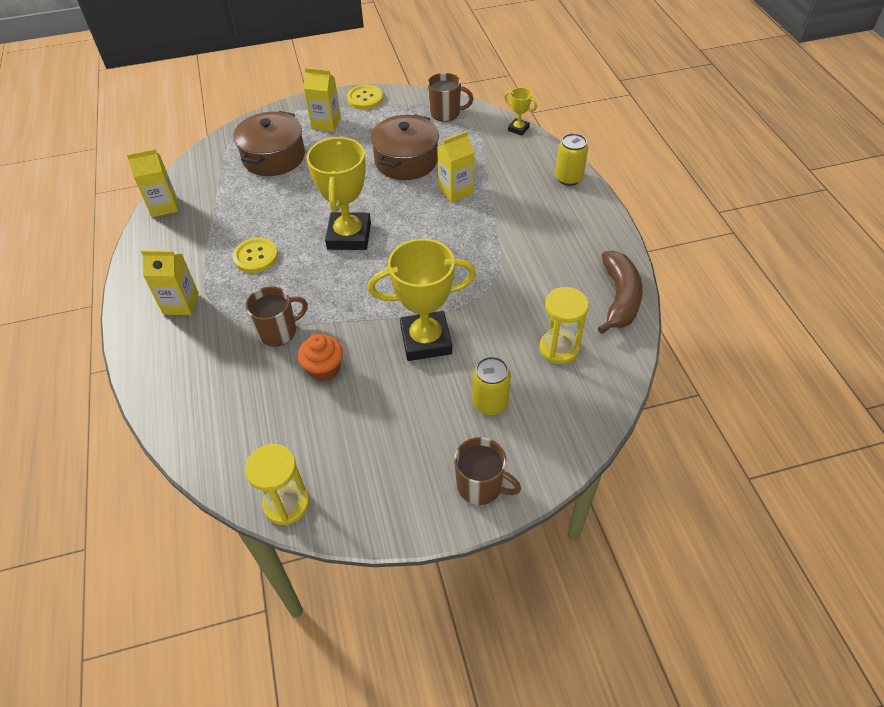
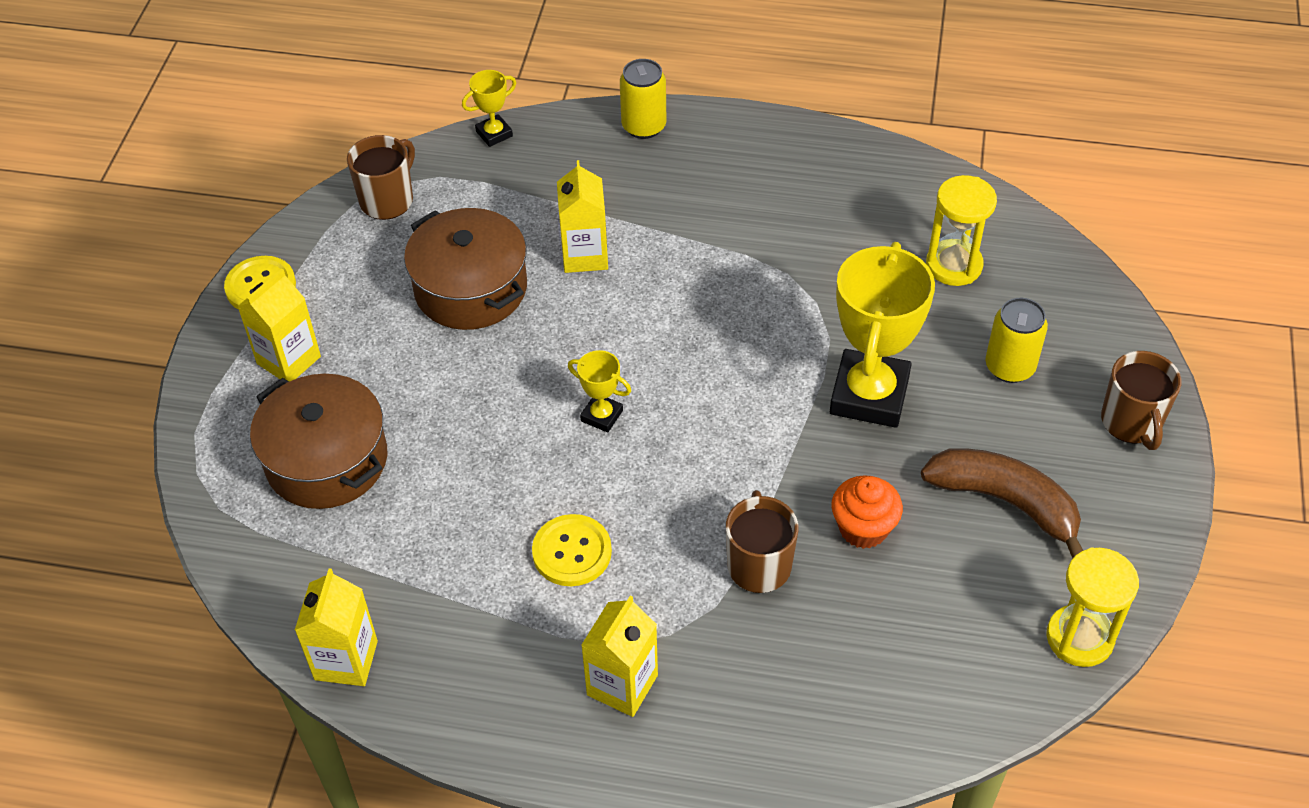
camera: 65 degrees left, 0 degrees up
(349, 236) = (601, 416): yellow trophy -> yellow trophy, size x0.46
(481, 486) = (1131, 423): brown mug -> brown mug turned 120 degrees clockwise
(619, 298) = (900, 174): brown banana -> brown banana (1005, 502)

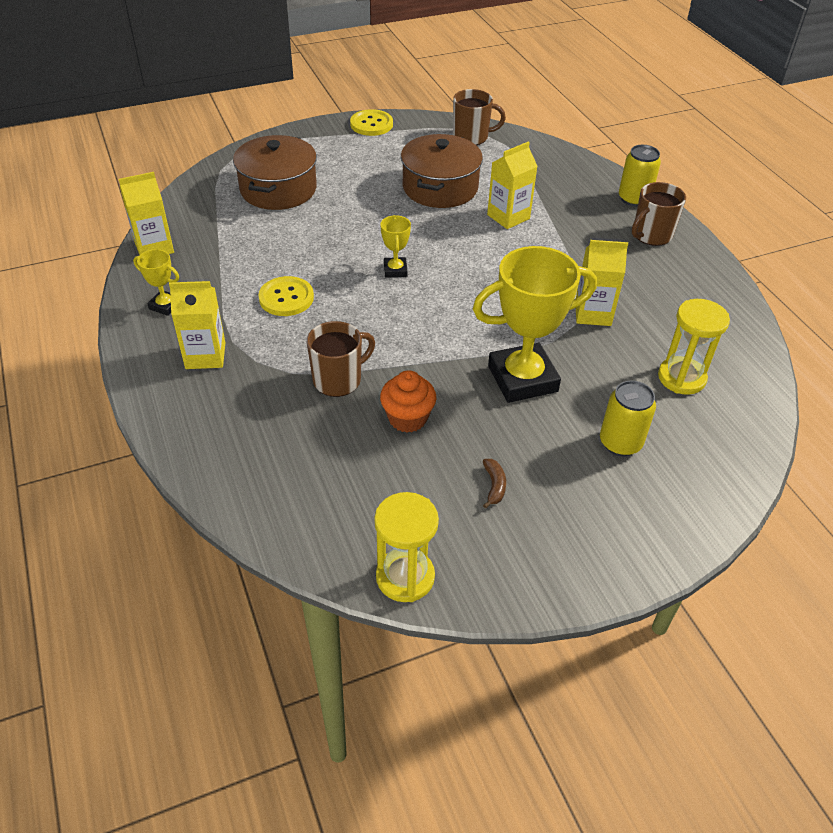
camera: 55 degrees right, 5 degrees down
(289, 360) = (332, 151): yellow carton -> yellow carton (593, 313)
(494, 134) = (560, 150): yellow trophy -> yellow trophy (165, 305)
(1005, 502) = (494, 486): brown banana -> brown banana, size x0.40
(1131, 423) = (639, 536): brown mug -> brown mug (651, 235)

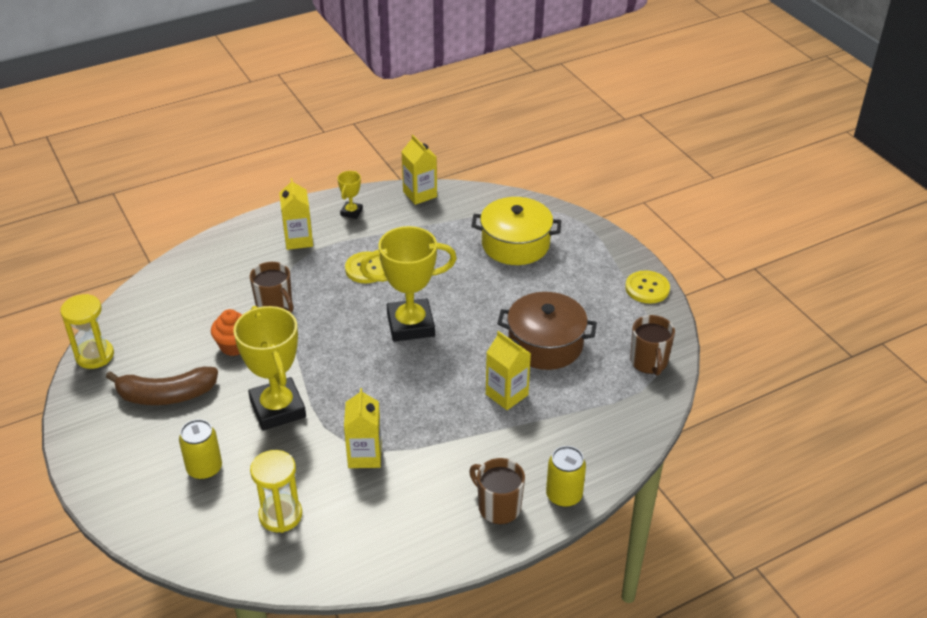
camera: 85 degrees right, 5 degrees down
(278, 189) = (515, 244): brown pot -> yellow pot
(395, 270) = (410, 325): yellow trophy -> yellow trophy, size x2.18
(494, 486) = (166, 395): brown banana -> brown banana, size x2.49

